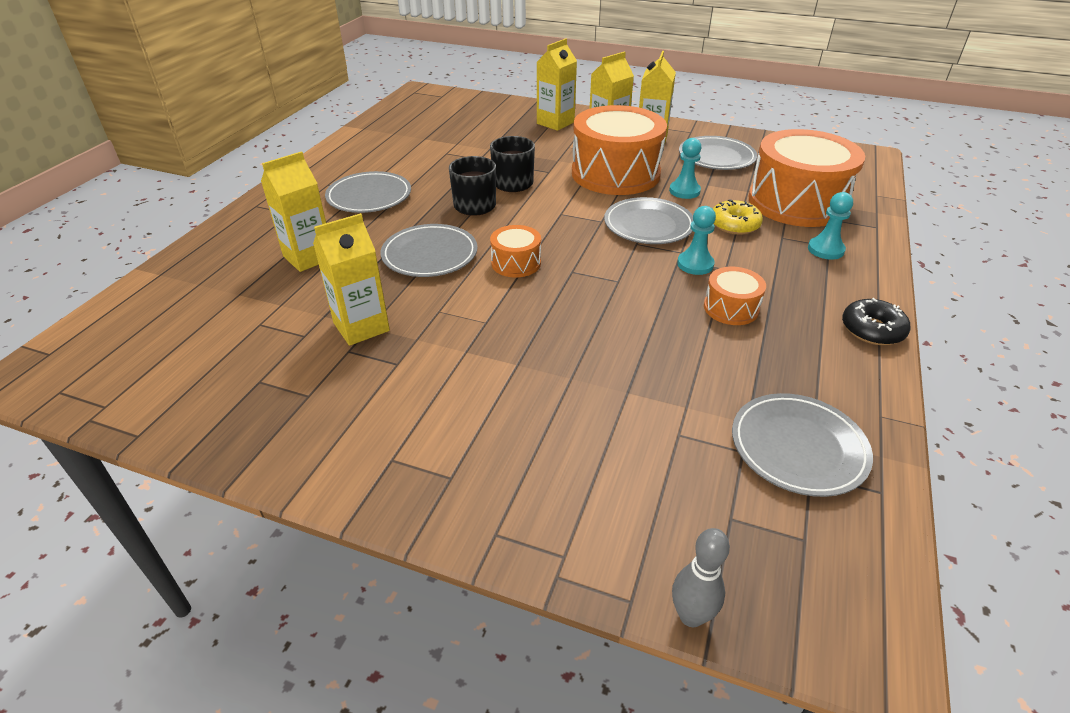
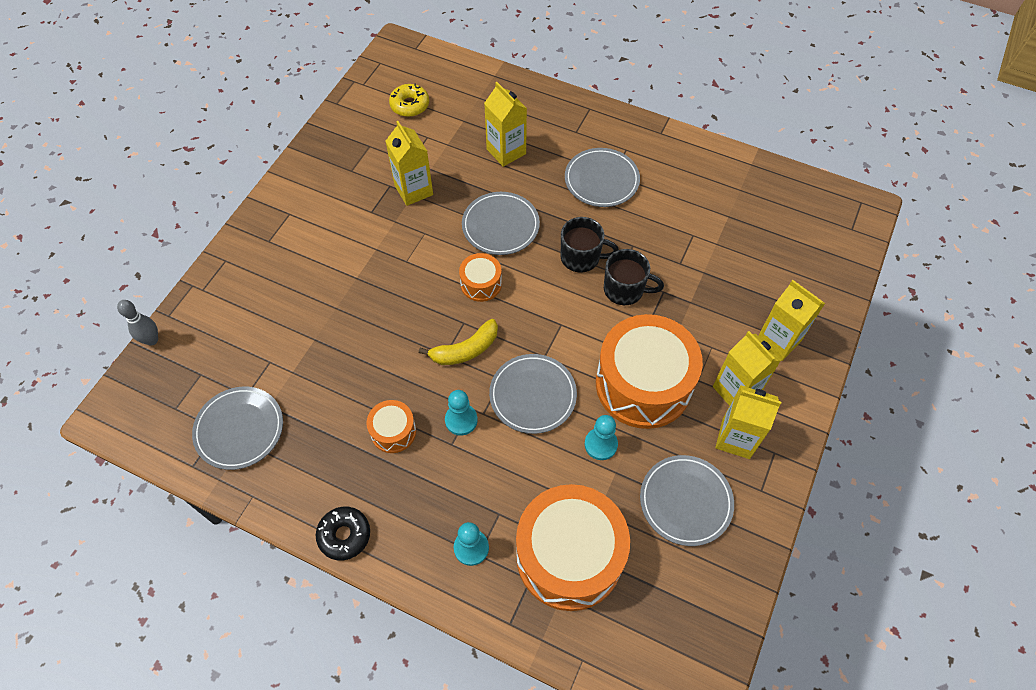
camera: 95 degrees right, 20 degrees up
(608, 267) = (465, 350): none -> yellow banana
(734, 225) = (527, 475): yellow donut -> yellow donut (410, 105)

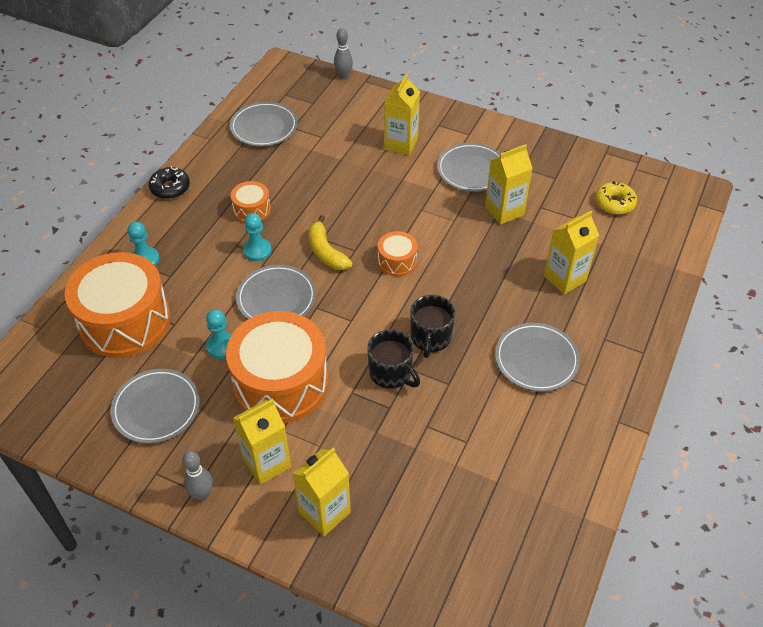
camera: 90 degrees right, 10 degrees down
(500, 226) = (466, 275): grey plate -> grey plate (471, 170)
(625, 290) = (391, 373): black mug -> black mug turned 60 degrees counterclockwise
(736, 438) = (213, 457): yellow carton -> yellow carton (401, 144)
(777, 444) = (202, 494): none -> grey bowling pin

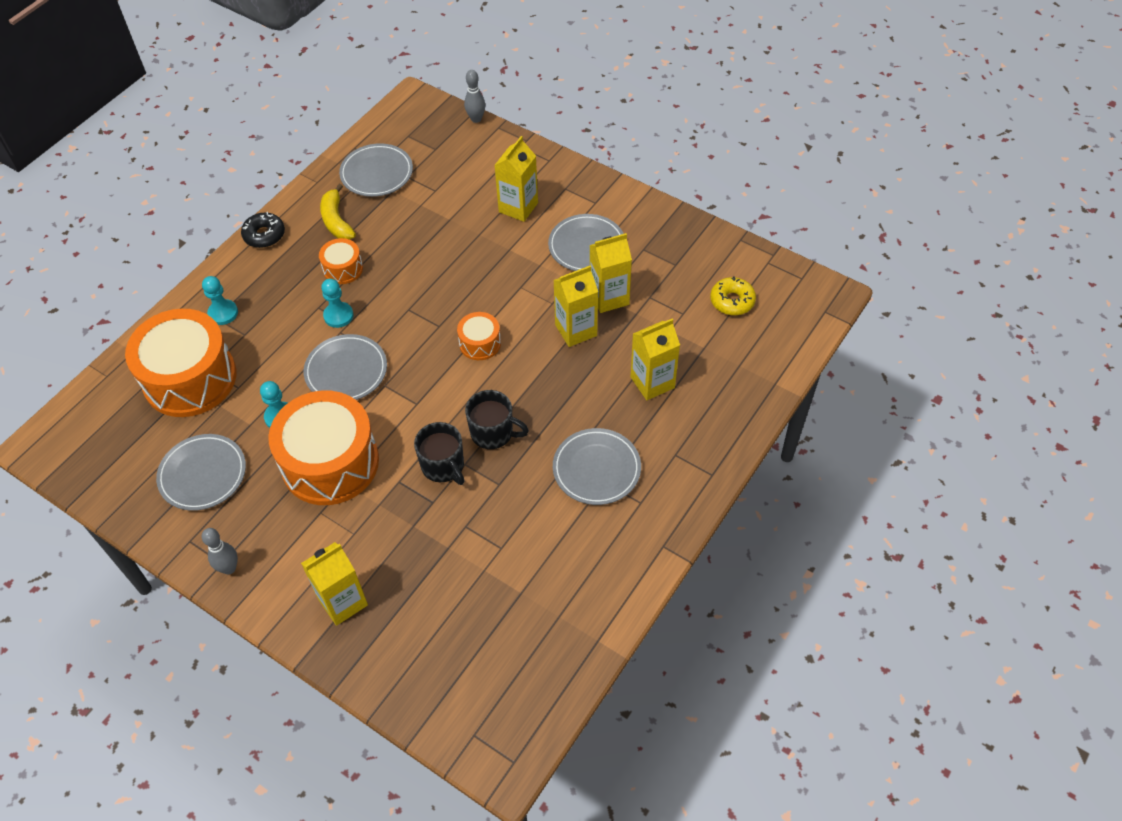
camera: 10 degrees right, 5 degrees up
(267, 463) = (298, 544): yellow carton -> yellow carton (576, 330)
(326, 252) = (408, 325): yellow banana -> yellow banana (336, 221)
(430, 338) = (493, 433): black mug -> black mug turned 90 degrees counterclockwise

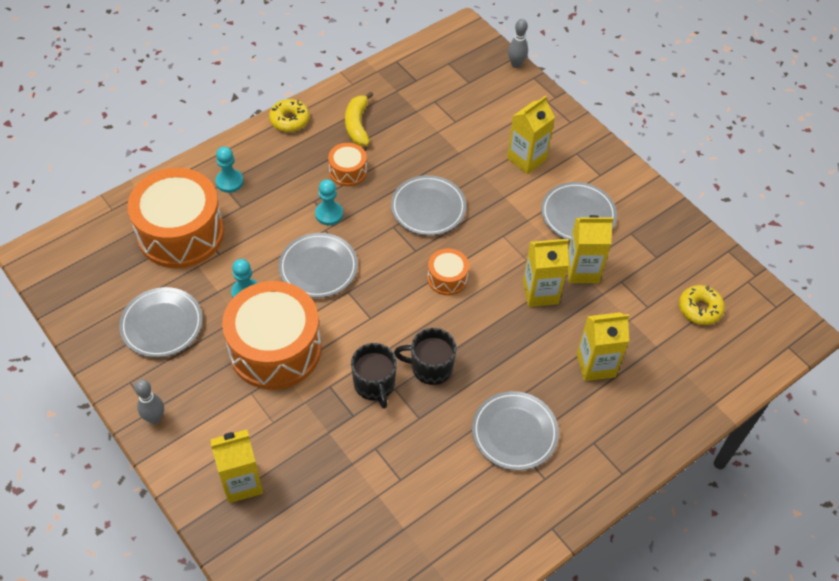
camera: 15 degrees right, 0 degrees up
(264, 235) = (289, 120): black donut -> yellow donut
(377, 173) = (408, 90): grey plate -> grey plate (428, 208)
(493, 433) = (430, 367): black mug -> black mug turned 150 degrees clockwise

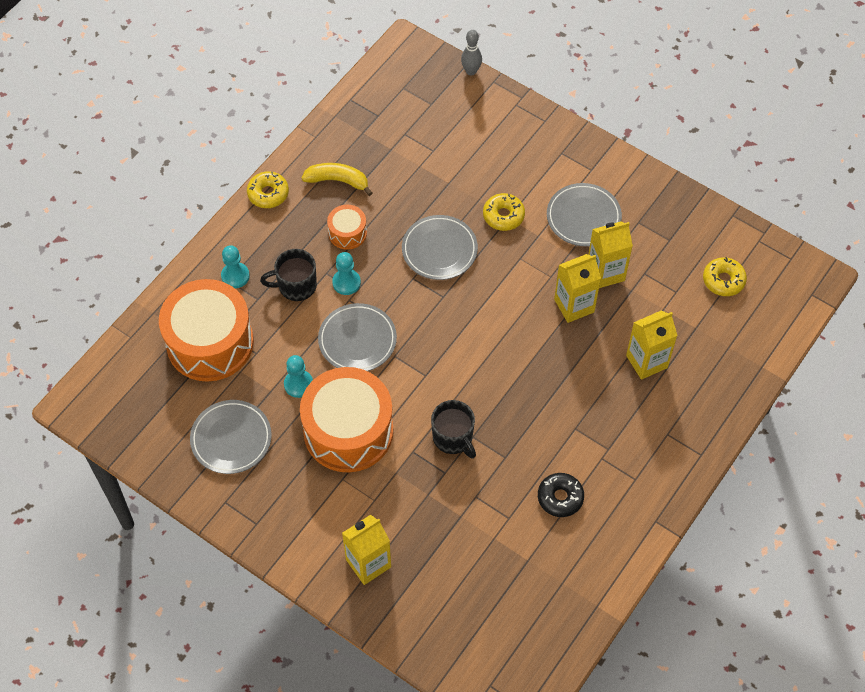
camera: 15 degrees left, 5 degrees up
(155, 418) = (263, 529): grey bowling pin -> none
(357, 125) = (338, 181): yellow banana -> yellow banana turned 120 degrees clockwise
(430, 367) = (498, 407): black mug -> black mug (296, 286)
(447, 278) = (483, 316): orange drum -> none
(460, 474) = (560, 497): none -> black donut
(500, 194) = (503, 216): none -> yellow donut
(514, 432) = (595, 445): grey plate -> none
(526, 159) = (516, 172): yellow carton -> none

